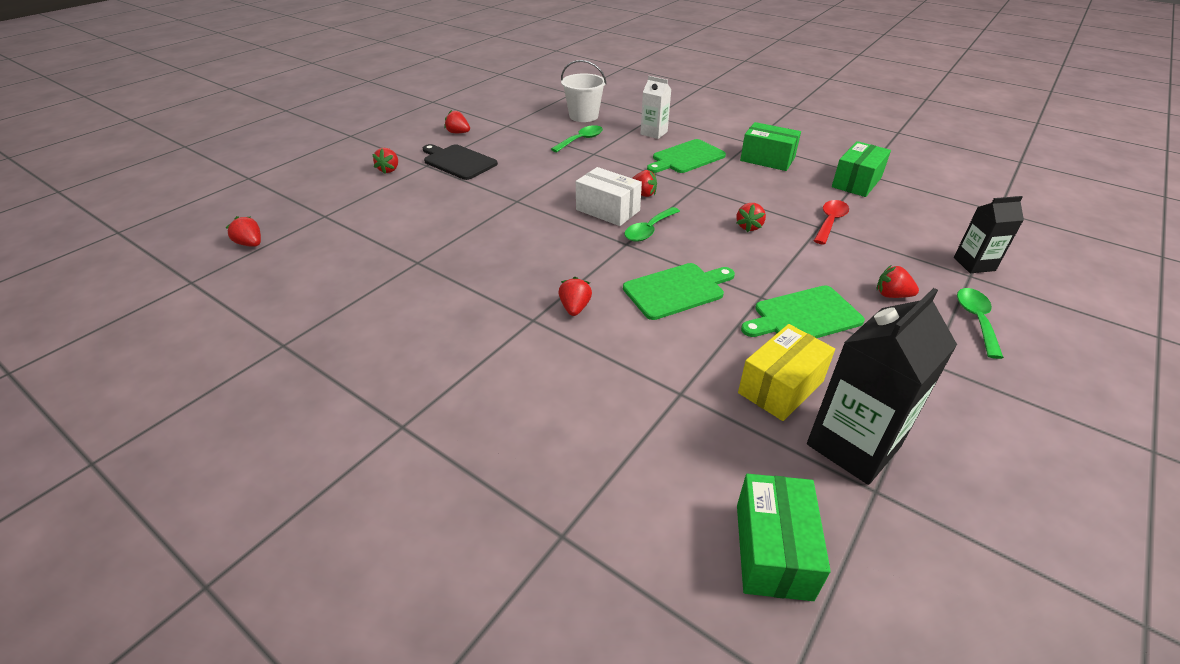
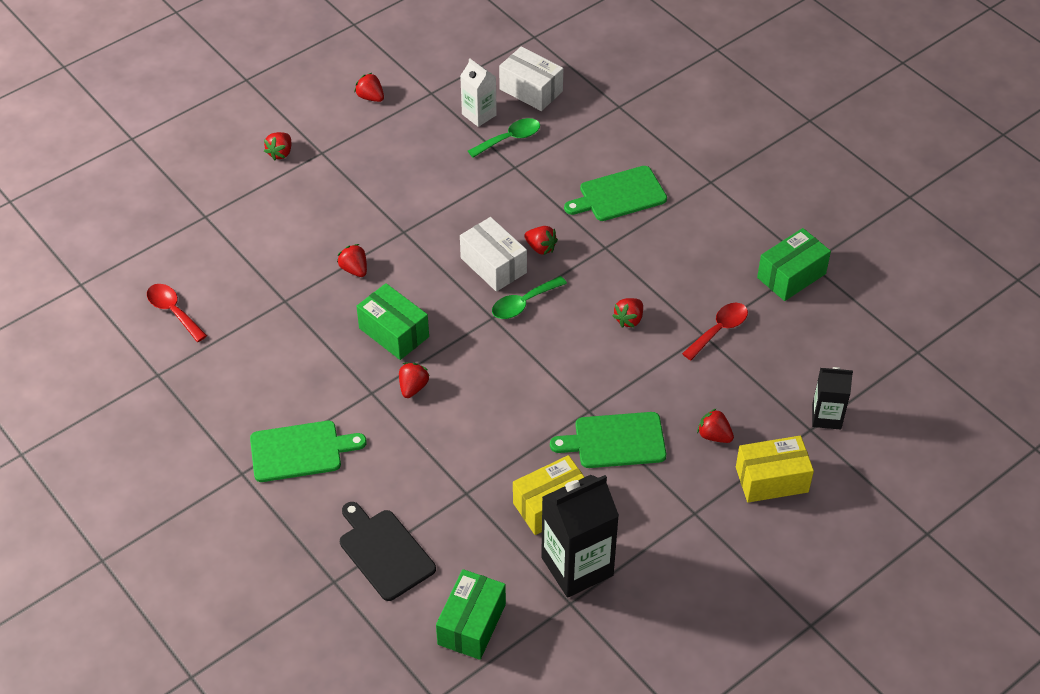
camera: 15 degrees right, 10 degrees up
(250, 244) = (133, 244): red strawberry -> red strawberry (354, 269)
(297, 288) = (173, 311): none -> red spoon
(458, 162) = (358, 153): black cutting board -> black cutting board (384, 552)
(583, 116) = (531, 90): white bucket -> white box
(654, 133) = (602, 141): white carton -> white carton (479, 115)
(676, 290) = (514, 386): green cutting board -> green cutting board (300, 451)
(767, 159) = (712, 216): green box -> green box (394, 332)
(976, 320) = (771, 479): green spoon -> yellow box

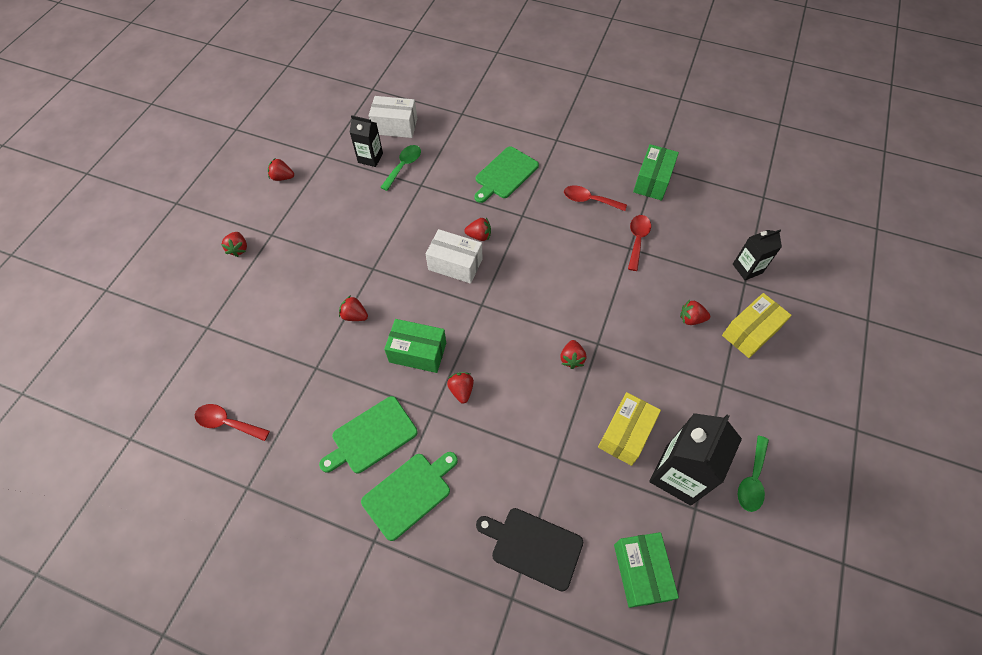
camera: 30 degrees left, 10 degrees up
(479, 115) = (370, 158): white carton -> black carton
(523, 303) = (496, 283): green spoon -> green spoon (752, 480)
(615, 441) = (631, 357): green cutting board -> green cutting board (371, 436)
(629, 319) = (575, 260): red strawberry -> red strawberry (571, 359)
(696, 264) = (589, 200): none -> red spoon

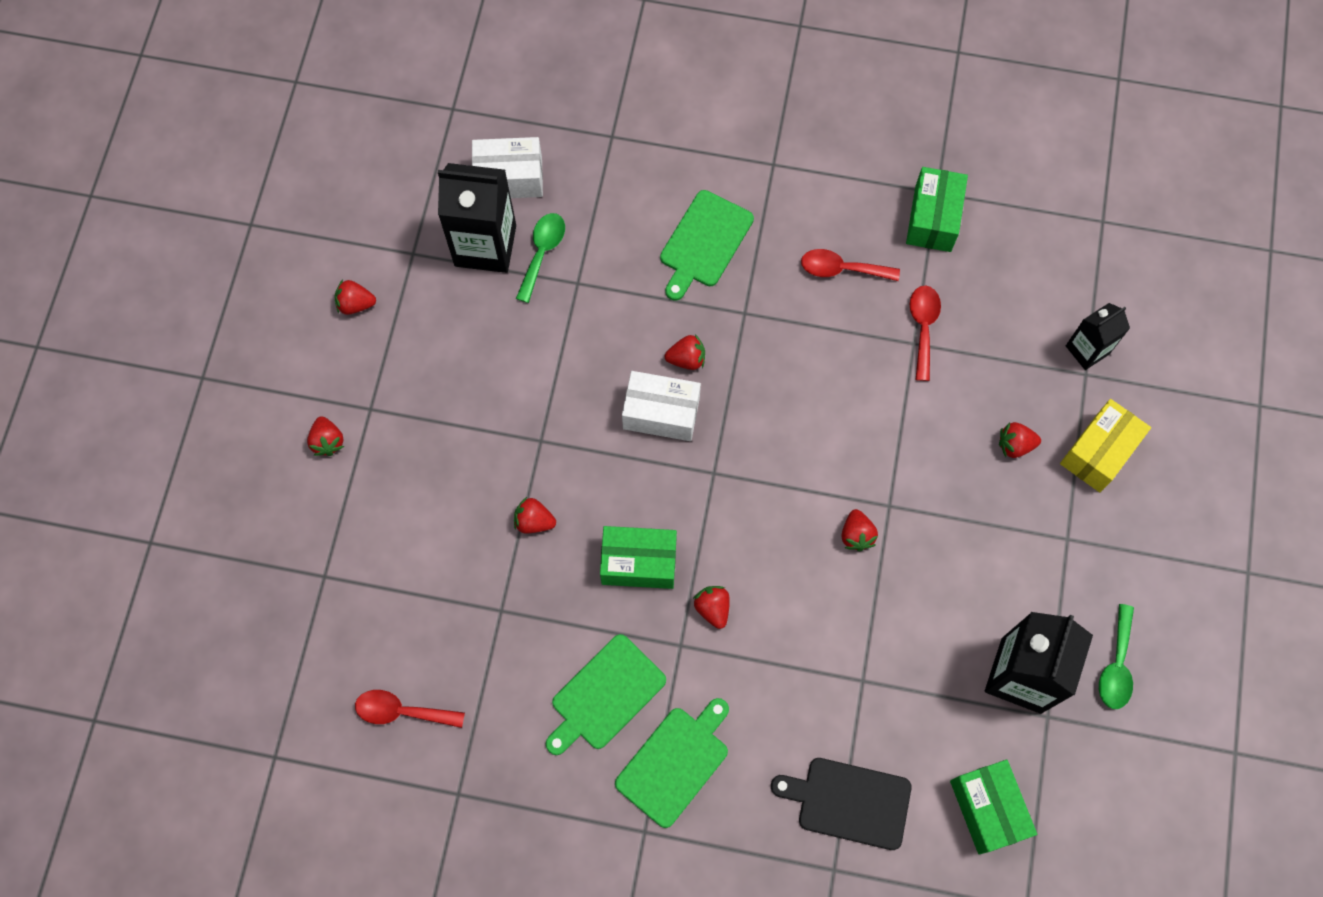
camera: 10 degrees left, 10 degrees up
(370, 158) = (485, 245): black carton -> black carton, size x1.74
(625, 434) = (945, 632): yellow box -> none

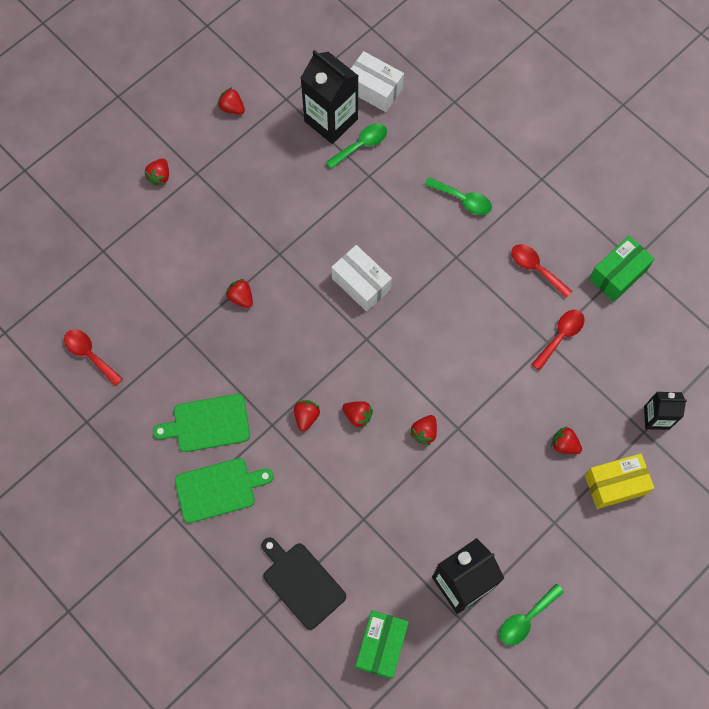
camera: 35 degrees right, 0 degrees up
(639, 563) = (283, 361): green box -> none
(686, 359) = (400, 262): red strawberry -> red strawberry (357, 416)
(704, 242) = (463, 199): green cutting board -> green spoon

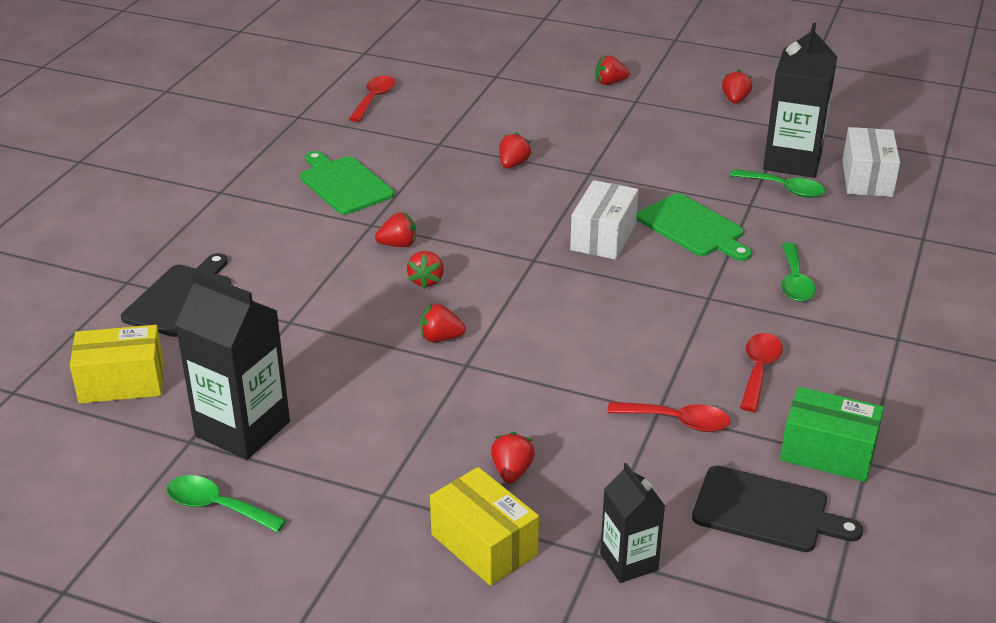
camera: 65 degrees right, 35 degrees down
(218, 489) = (268, 211): green cutting board -> green cutting board (693, 228)
(381, 646) = (122, 382): green box -> yellow box
(647, 330) = (766, 511): none -> black cutting board

